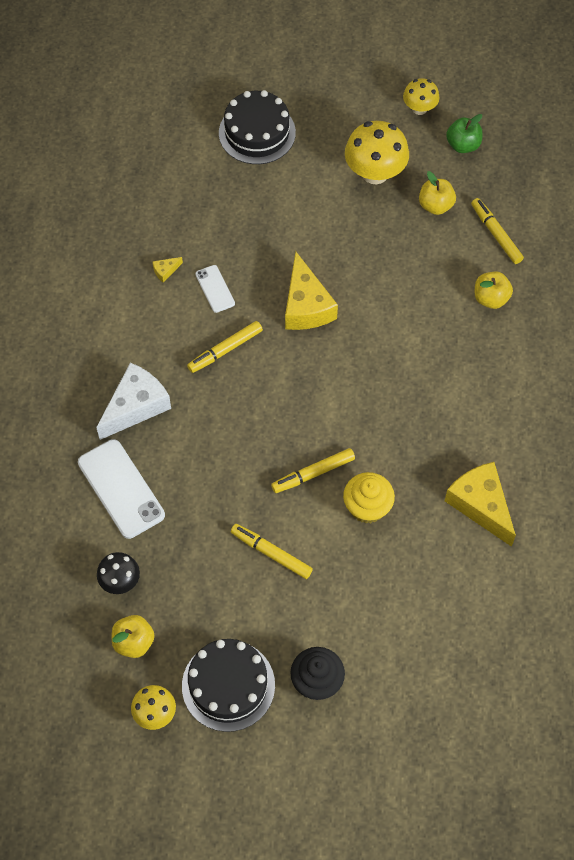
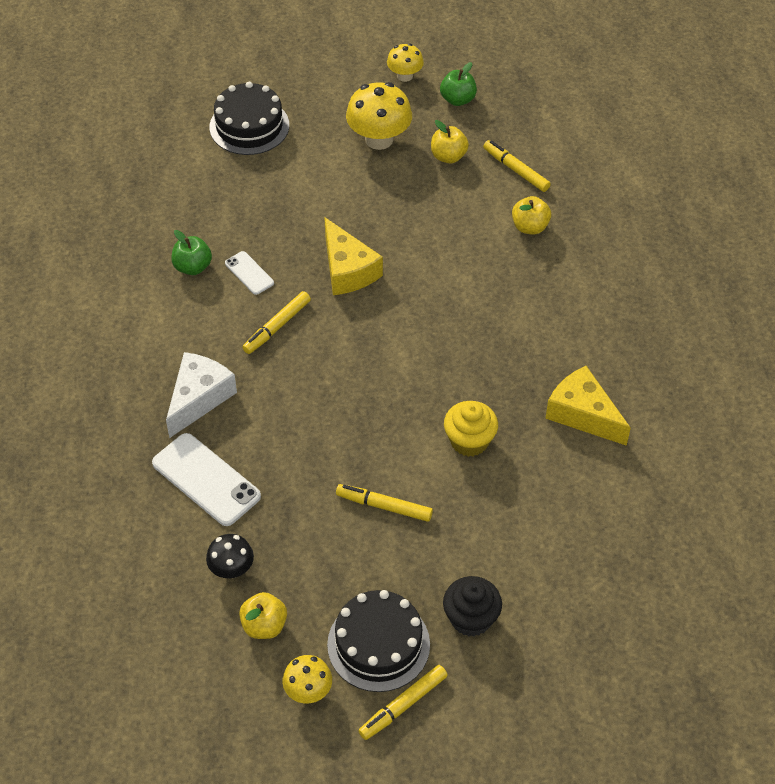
camera: 15 degrees left, 10 degrees down
(165, 271) = (193, 267): yellow cheese -> green apple
(313, 473) = (404, 421): yellow marker -> yellow marker (403, 705)

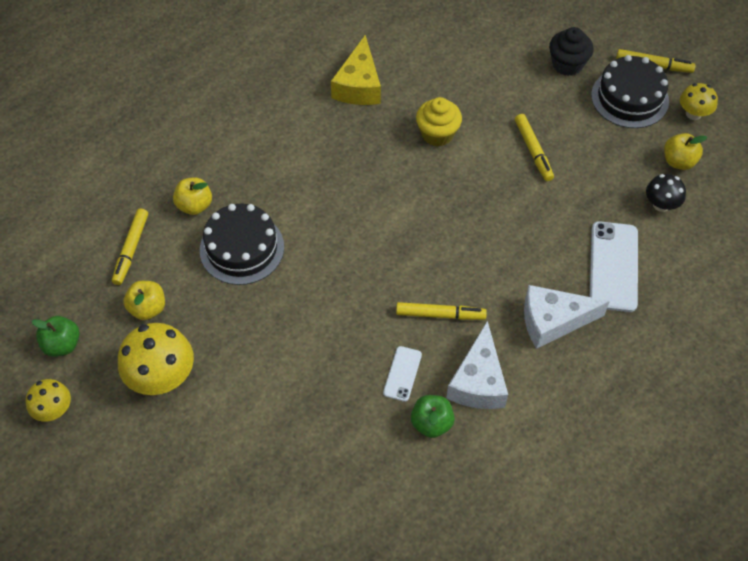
camera: 125 degrees left, 5 degrees up
(197, 315) = (478, 381): none -> white cheese
(249, 126) = (220, 504): black cake -> black cake (242, 248)
(347, 270) = (340, 303): yellow cheese -> none

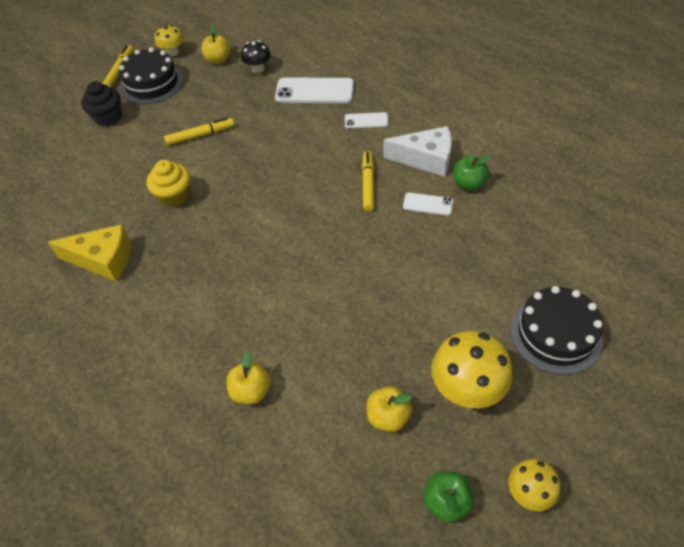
camera: 90 degrees left, 5 degrees down
(131, 249) = (311, 449): yellow marker -> none
(242, 248) = (306, 338): black cake -> black cake (555, 334)
(553, 321) = (366, 121): white cheese -> white phone

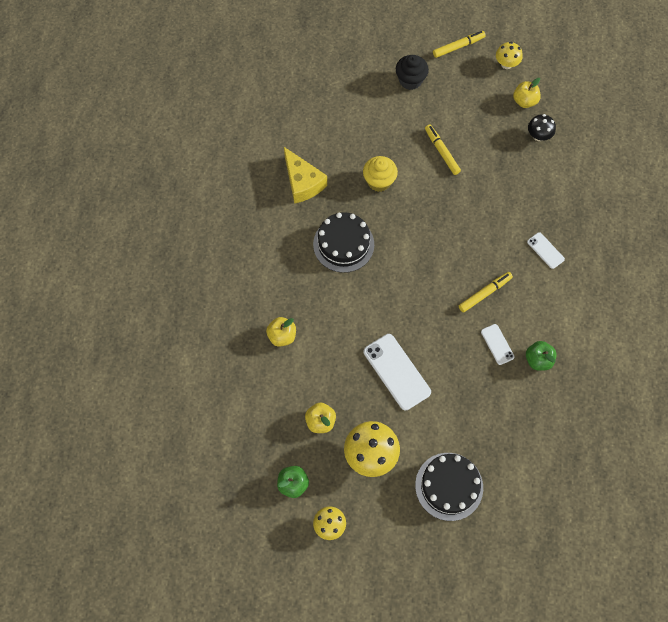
camera: 50 degrees right, 15 degrees up
(151, 83) = (464, 78): black cake -> black cake (343, 244)
(200, 135) = (442, 152): yellow marker -> yellow marker turned 150 degrees counterclockwise
(314, 91) = (547, 193): white phone -> white phone (396, 372)
(426, 159) = (539, 316): white cheese -> none

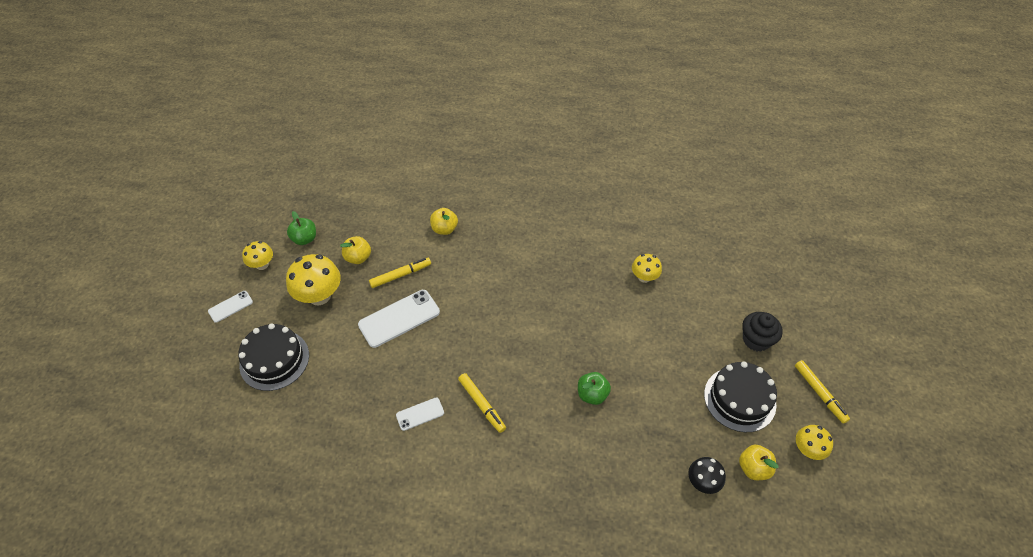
camera: 90 degrees right, 15 degrees down
(302, 182) = (609, 242): yellow cheese -> none
(343, 244) = (540, 276): black cake -> black cake (739, 399)
(345, 156) = (644, 277): none -> yellow mushroom
(379, 181) = (617, 307): yellow cupcake -> none
(442, 152) = (662, 369): yellow marker -> yellow marker (400, 275)
(538, 360) = (397, 456): green apple -> green apple (592, 394)
(545, 250) = (537, 476): white phone -> white phone (230, 306)

